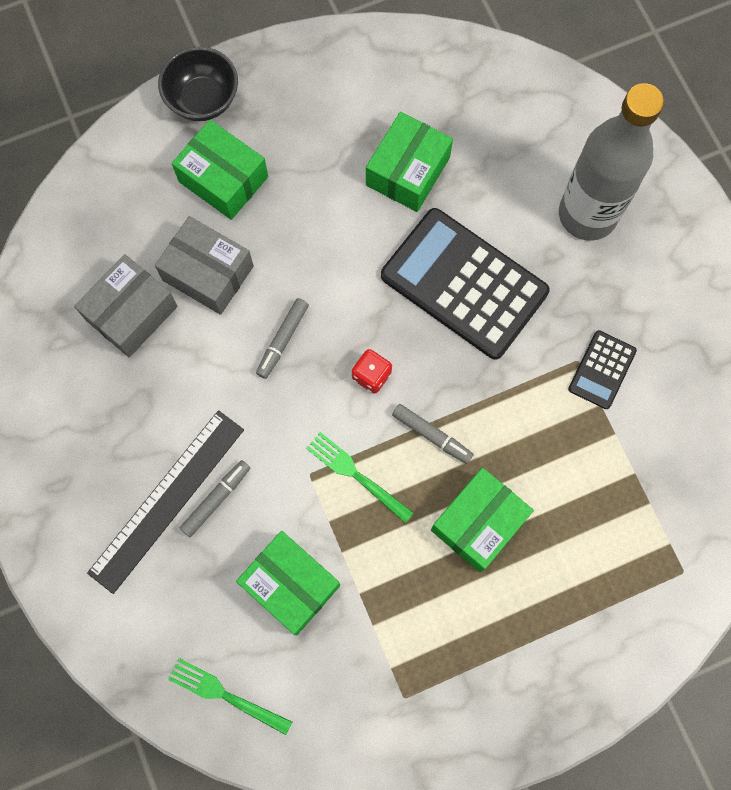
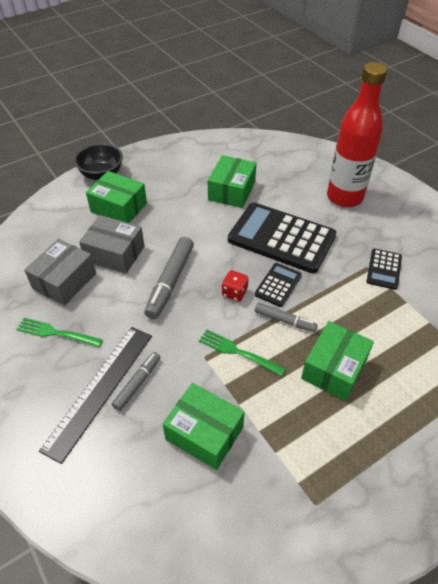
camera: 10 degrees left, 25 degrees down
(226, 695) = (165, 530): green fork -> green fork (56, 333)
(283, 340) = (170, 282): grey marker -> grey marker, size x1.67
(437, 372) = (278, 285): none -> black calculator
(587, 214) = (344, 197): grey bottle -> red bottle

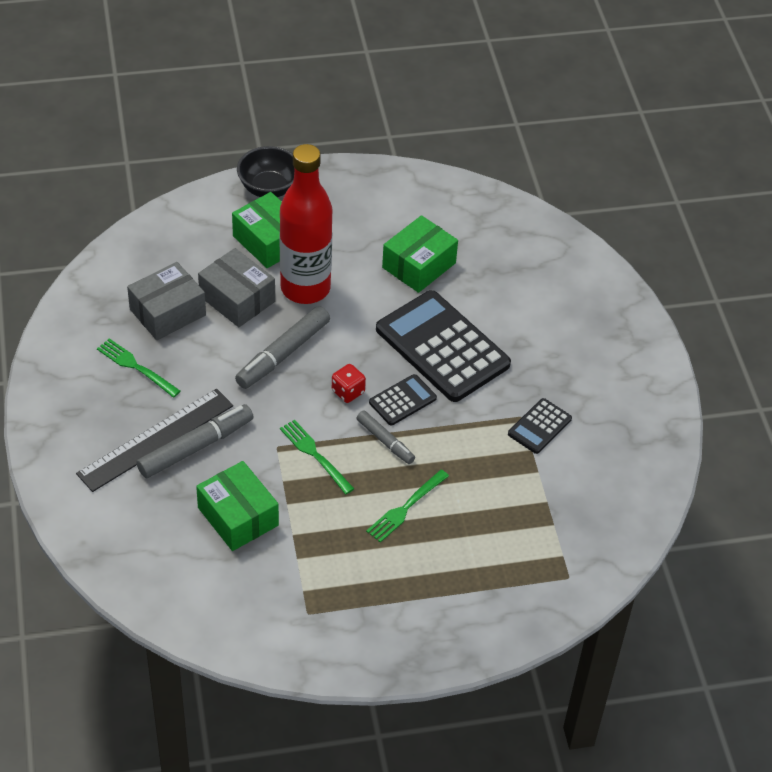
camera: 20 degrees right, 0 degrees up
(137, 383) = (196, 447): grey marker -> grey marker, size x1.67
(334, 368) = (406, 508): green box -> green fork
(344, 197) = (558, 322): red bottle -> red bottle (305, 288)

